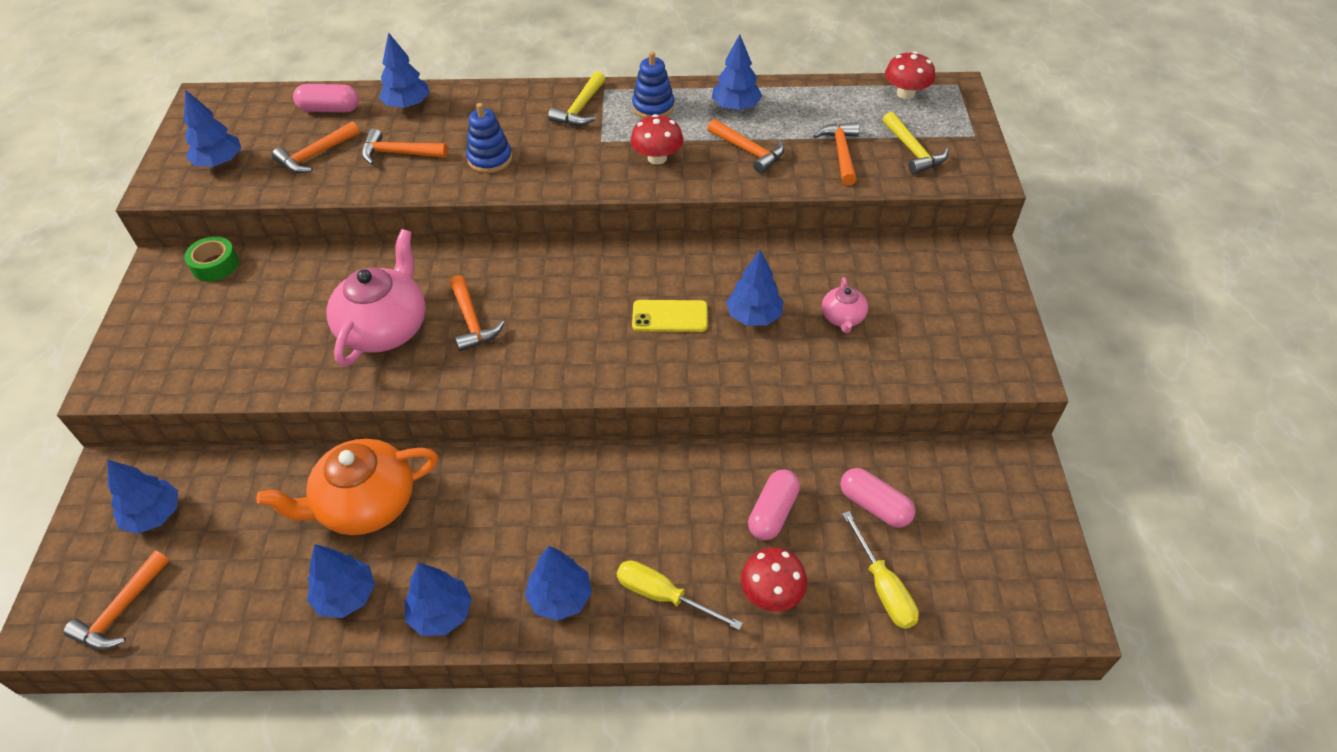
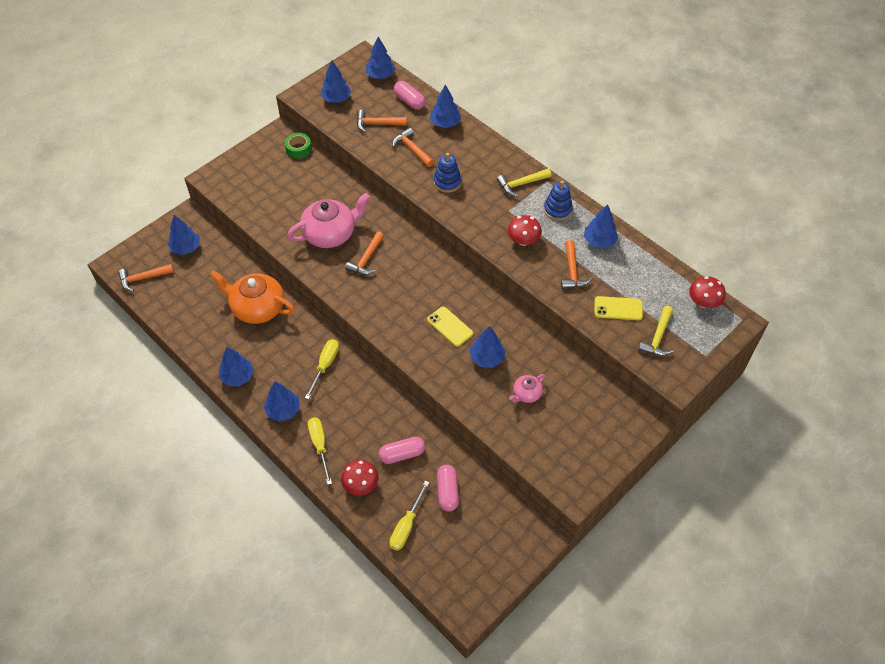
camera: 45 degrees right, 5 degrees up
(346, 596) = (214, 340): blue tree -> blue tree (380, 75)
(549, 496) = (325, 365): none -> yellow screwdriver
(841, 153) = (618, 308): orange hammer -> yellow phone

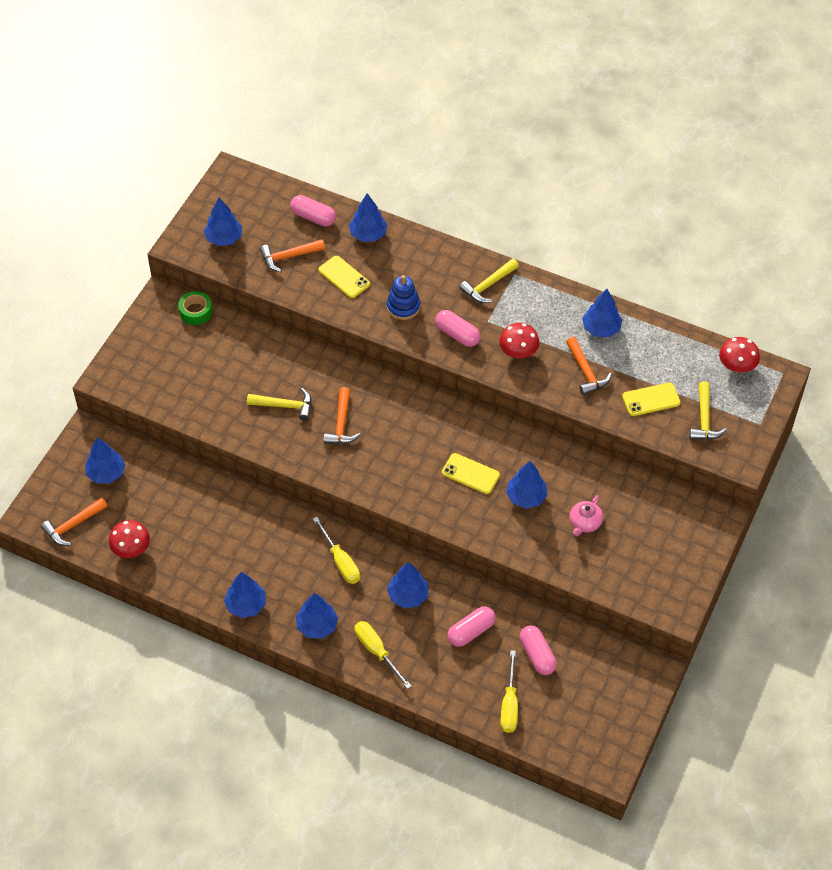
camera: 20 degrees left, 0 degrees up
(257, 308) = (229, 519): orange teapot -> none
(325, 365) = (340, 561): yellow screwdriver -> yellow screwdriver turned 150 degrees clockwise
(330, 234) = (285, 406): pink teapot -> yellow hammer
(360, 484) = (441, 678): red mushroom -> red mushroom (131, 549)
(380, 75) = (263, 193): blue tree -> blue tree (408, 595)
(412, 149) = (344, 277): orange hammer -> yellow phone
(480, 214) = (457, 334): none -> pink capsule
(557, 210) = (541, 304): blue stacking toy -> none

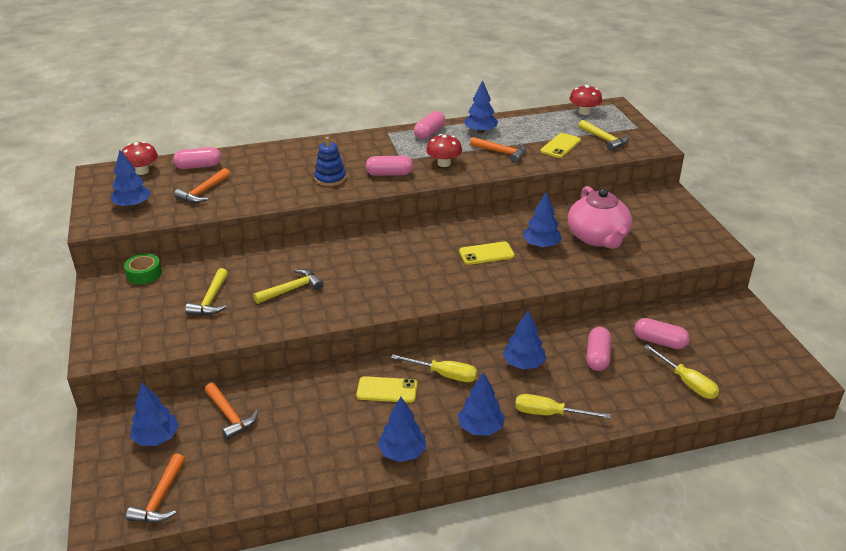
camera: 40 degrees left, 20 degrees down
(131, 549) = (243, 479): red mushroom -> red mushroom (142, 171)
(341, 424) = (352, 277): orange hammer -> orange hammer (230, 416)
(344, 277) = (263, 184): yellow phone -> yellow phone (387, 390)
(368, 234) = (254, 157): blue tree -> none
(488, 286) = (377, 145): yellow hammer -> yellow hammer (211, 300)
(551, 299) = (429, 133): none -> pink capsule
(585, 523) = (598, 237): pink teapot -> pink teapot, size x2.05

